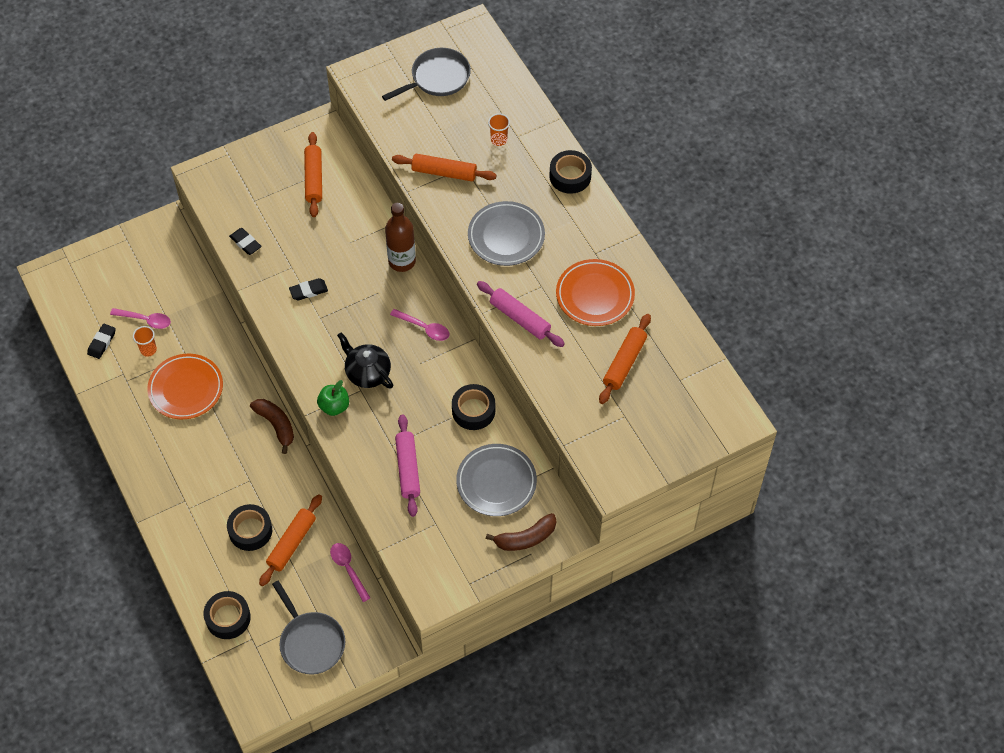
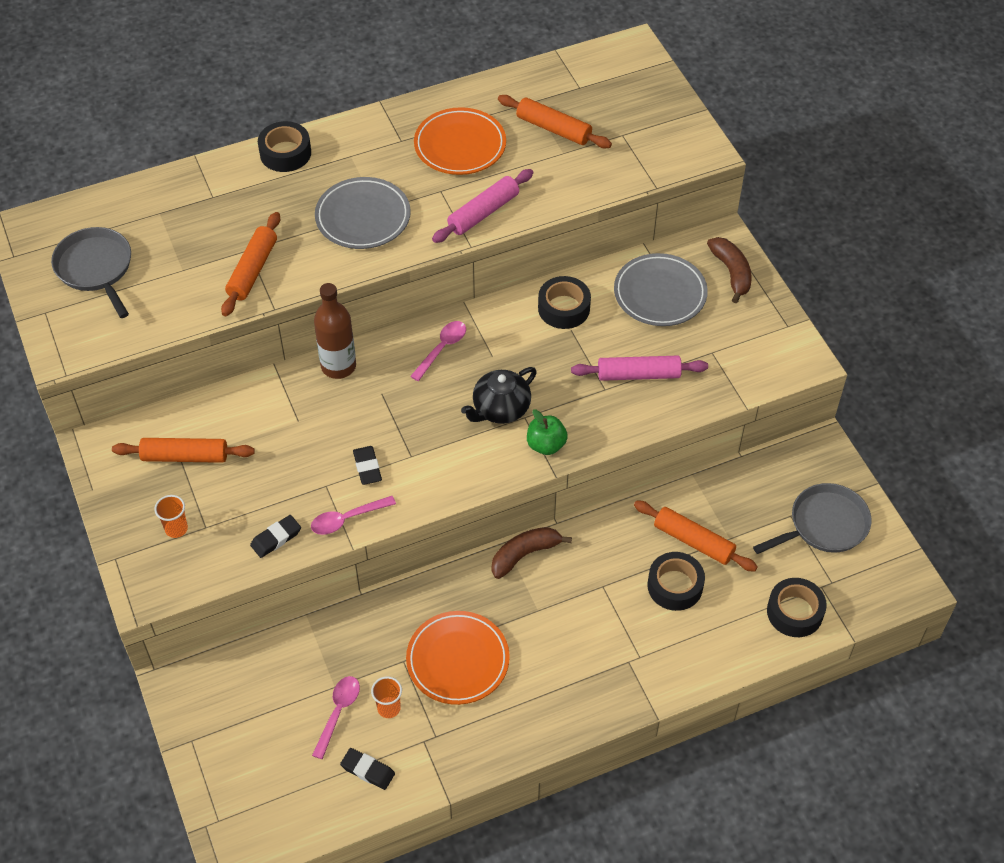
camera: 85 degrees left, 5 degrees down
(348, 569) = (729, 483): pink spoon -> pink spoon (347, 519)
(499, 140) = (214, 214): orange cup -> orange cup (176, 529)

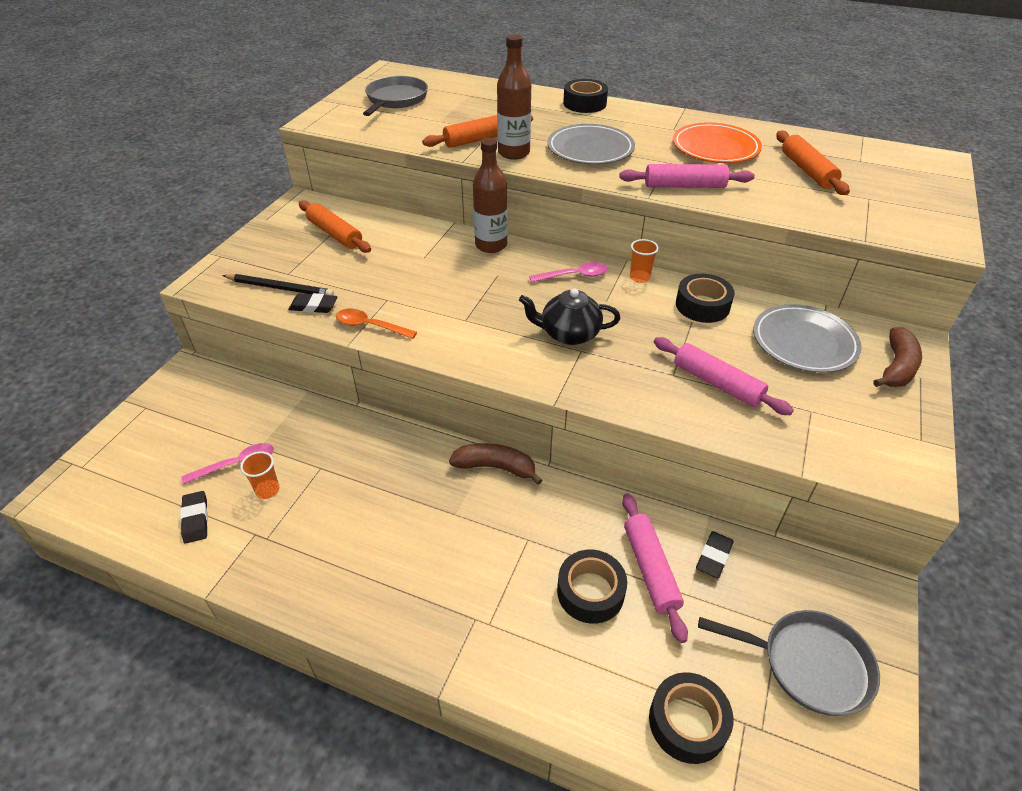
camera: 45 degrees right, 10 degrees down
(176, 529) = (272, 264): orange cup -> orange cup (639, 277)
(221, 545) = (280, 288): none -> black pencil
(305, 267) = (513, 153): none -> brown bottle
(347, 519) = (370, 326): pink spoon -> orange spoon
(367, 467) = (427, 307): black eraser -> black eraser (714, 557)
(458, 660) = (353, 499): orange plate -> none
(546, 445) = (574, 378): green apple -> none
(693, 541) = (650, 569): orange rolling pin -> pink rolling pin

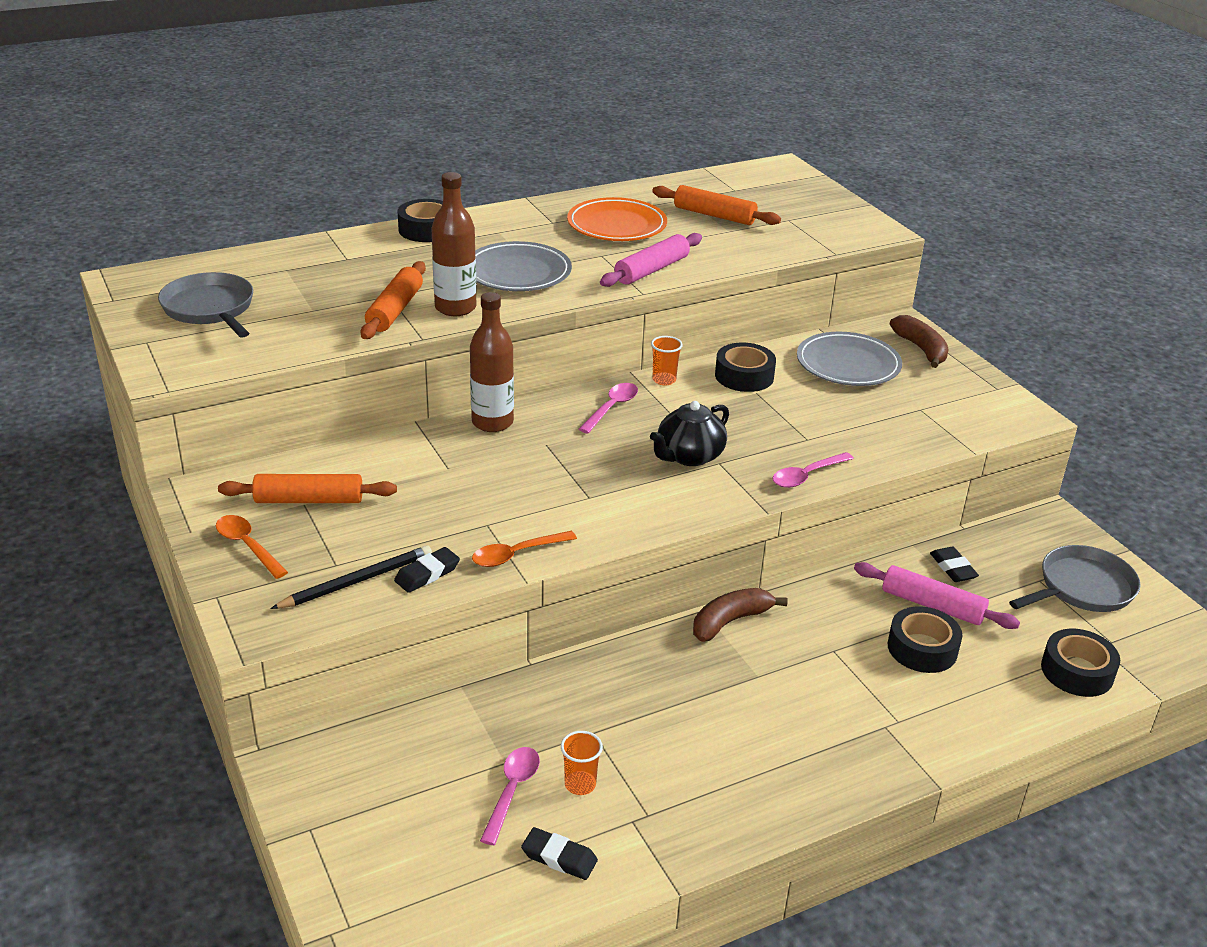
camera: 50 degrees left, 10 degrees down
(273, 240) = (248, 546): none -> orange spoon
(626, 398) = (807, 476): none -> pink spoon
(717, 383) = (842, 427): pink rolling pin -> none

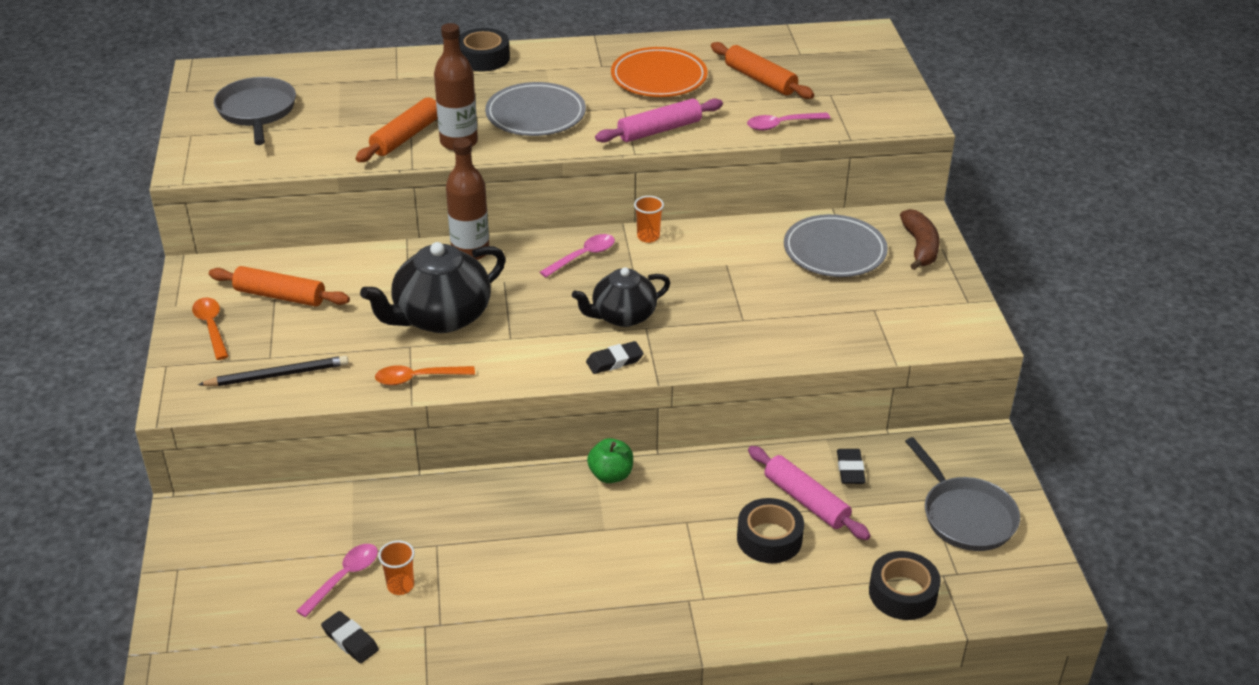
camera: 20 degrees right, 5 degrees up
(427, 574) = (336, 380): black eraser -> black eraser (614, 361)
(502, 490) = (440, 317): none -> black teapot
(730, 621) = (611, 475): brown banana -> green apple
(744, 376) = (725, 246): black tape -> none
(807, 476) = (718, 355): pink spoon -> pink spoon (782, 125)
(1082, 588) = (965, 516): grey pan -> grey pan turned 75 degrees clockwise

